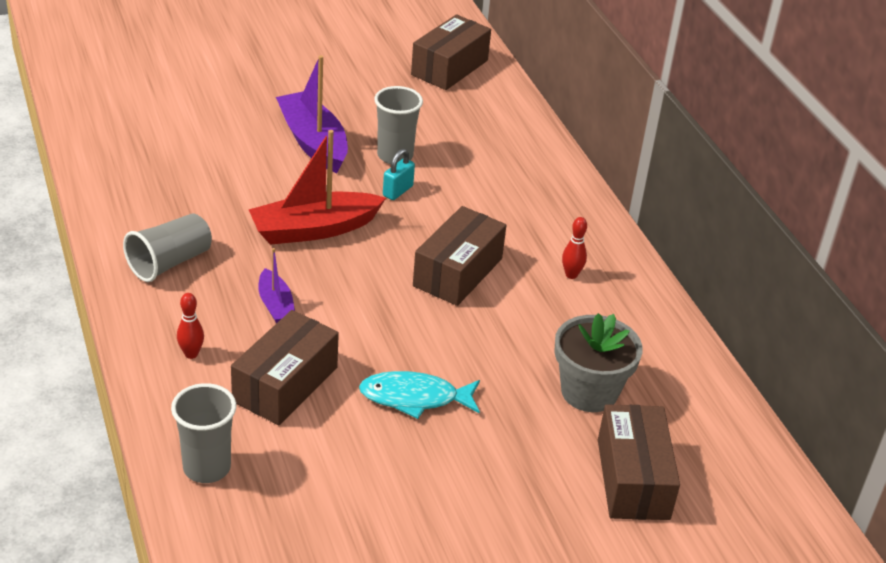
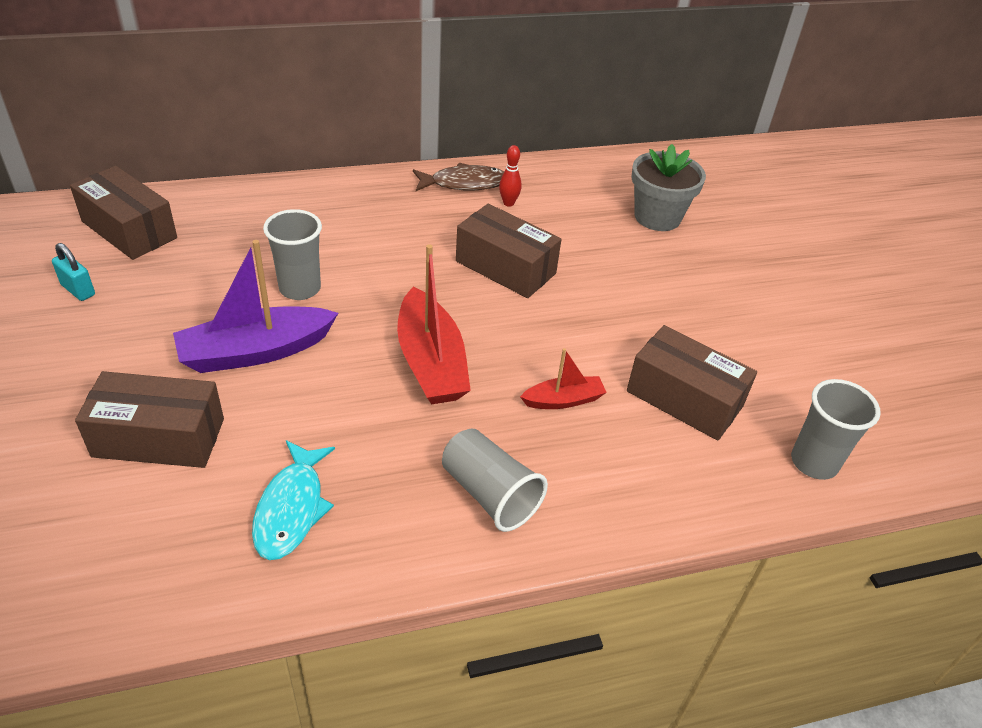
camera: 85 degrees left, 5 degrees up
(191, 354) = (651, 474): red bowling pin -> none
(276, 305) = (563, 400): purple boat -> red boat
(398, 191) = (367, 293): turquoise padlock -> turquoise padlock (78, 290)
(415, 398) = (685, 313): turquoise fish -> turquoise fish (292, 508)
(596, 244) = (464, 183): none -> brown fish
(633, 479) = (747, 212): brown box -> brown box (159, 437)

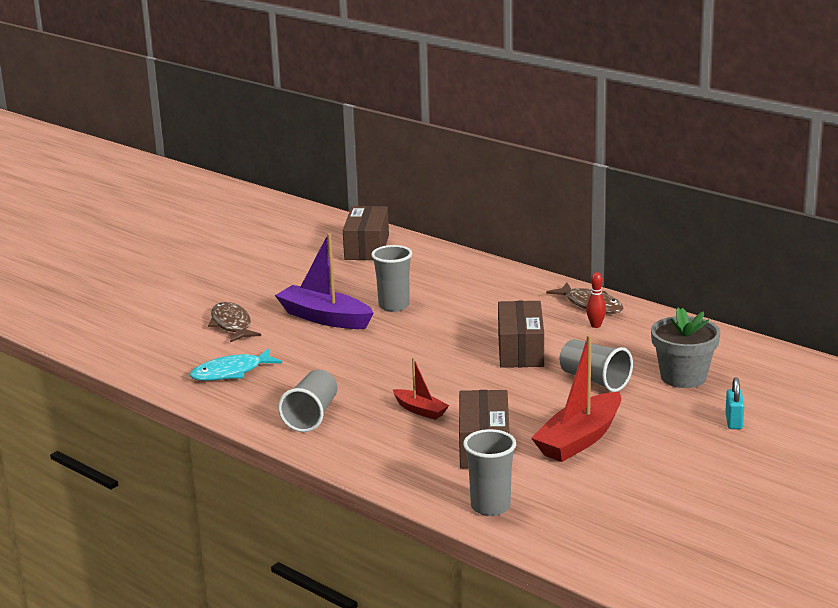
camera: 60 degrees right, 20 degrees down
(78, 290) = (301, 260): turquoise padlock -> turquoise padlock (734, 421)
(159, 437) = (232, 325): brown box -> brown fish
(431, 362) = (391, 363): red boat -> red boat (579, 439)
(614, 262) = (594, 380): none -> grey cup

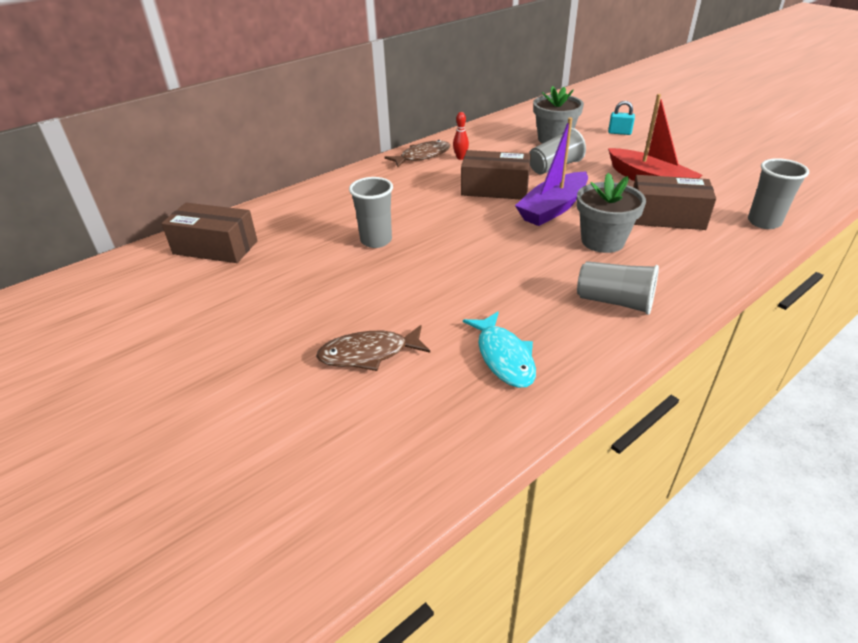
camera: 80 degrees left, 15 degrees up
(324, 318) = (384, 283): purple boat -> purple boat (553, 208)
(420, 410) = (602, 241): red boat -> grey flower pot

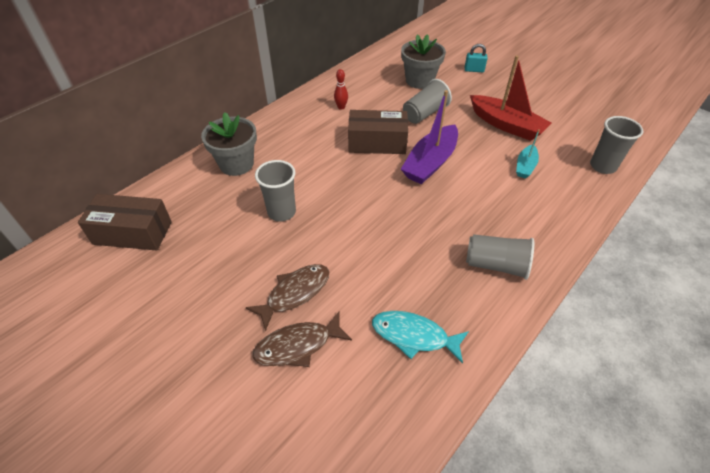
camera: 10 degrees left, 10 degrees up
(422, 156) = (306, 107): brown fish -> brown fish (295, 293)
(504, 357) = (414, 336): turquoise fish -> turquoise fish turned 135 degrees clockwise
(602, 241) = (477, 197): grey flower pot -> grey flower pot (236, 164)
(666, 217) = (525, 166): brown box -> turquoise boat

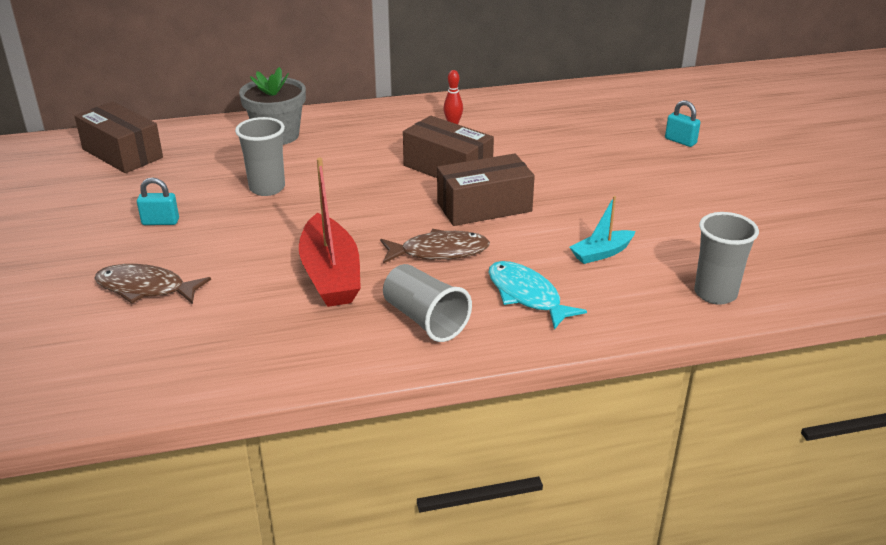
camera: 35 degrees right, 15 degrees down
(238, 280) = (160, 222): none -> turquoise padlock
(295, 293) = (194, 252): brown fish -> brown fish (439, 252)
(414, 336) = (255, 332): turquoise fish -> turquoise fish (527, 295)
(419, 81) = (587, 129): grey flower pot -> none
(424, 113) = (545, 162): grey cup -> none
(430, 163) = (484, 207): purple boat -> brown box
(506, 125) = (639, 207): red boat -> red boat (331, 275)

